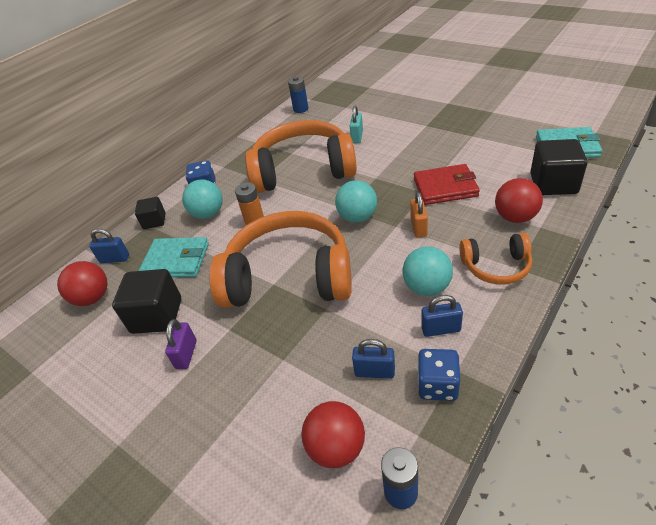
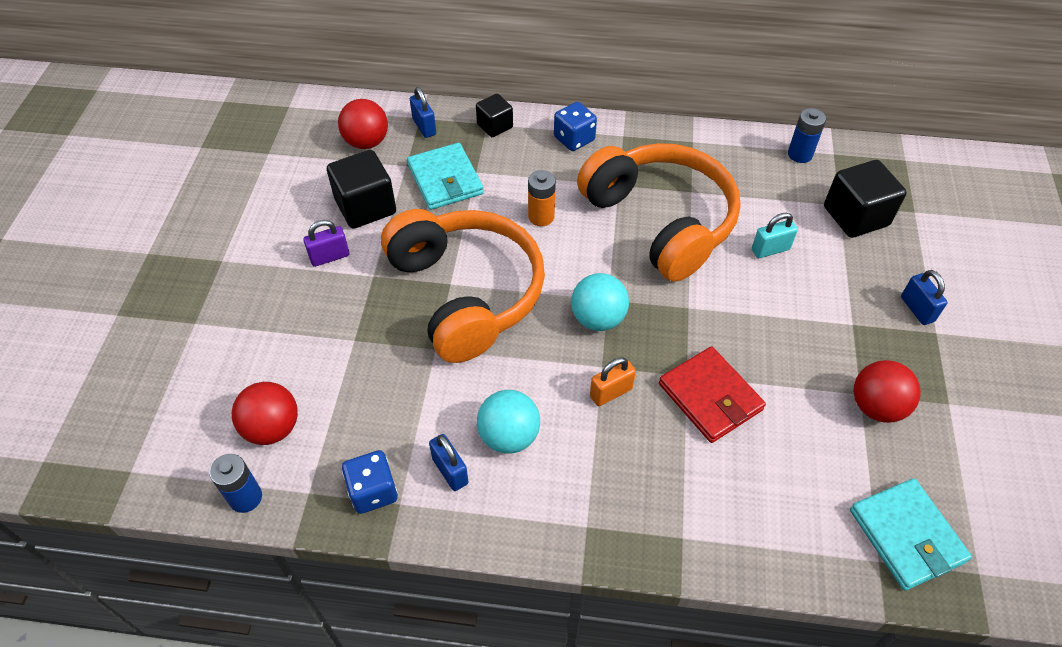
camera: 55 degrees right, 10 degrees up
(208, 214) = (530, 167): turquoise ball -> none
(374, 372) = (368, 427): blue padlock -> blue padlock (917, 309)
(496, 267) = (577, 502): orange headphones -> none
(515, 217) = (687, 501): red ball -> red ball (876, 406)
(553, 184) = (793, 535): black cube -> black cube (855, 216)

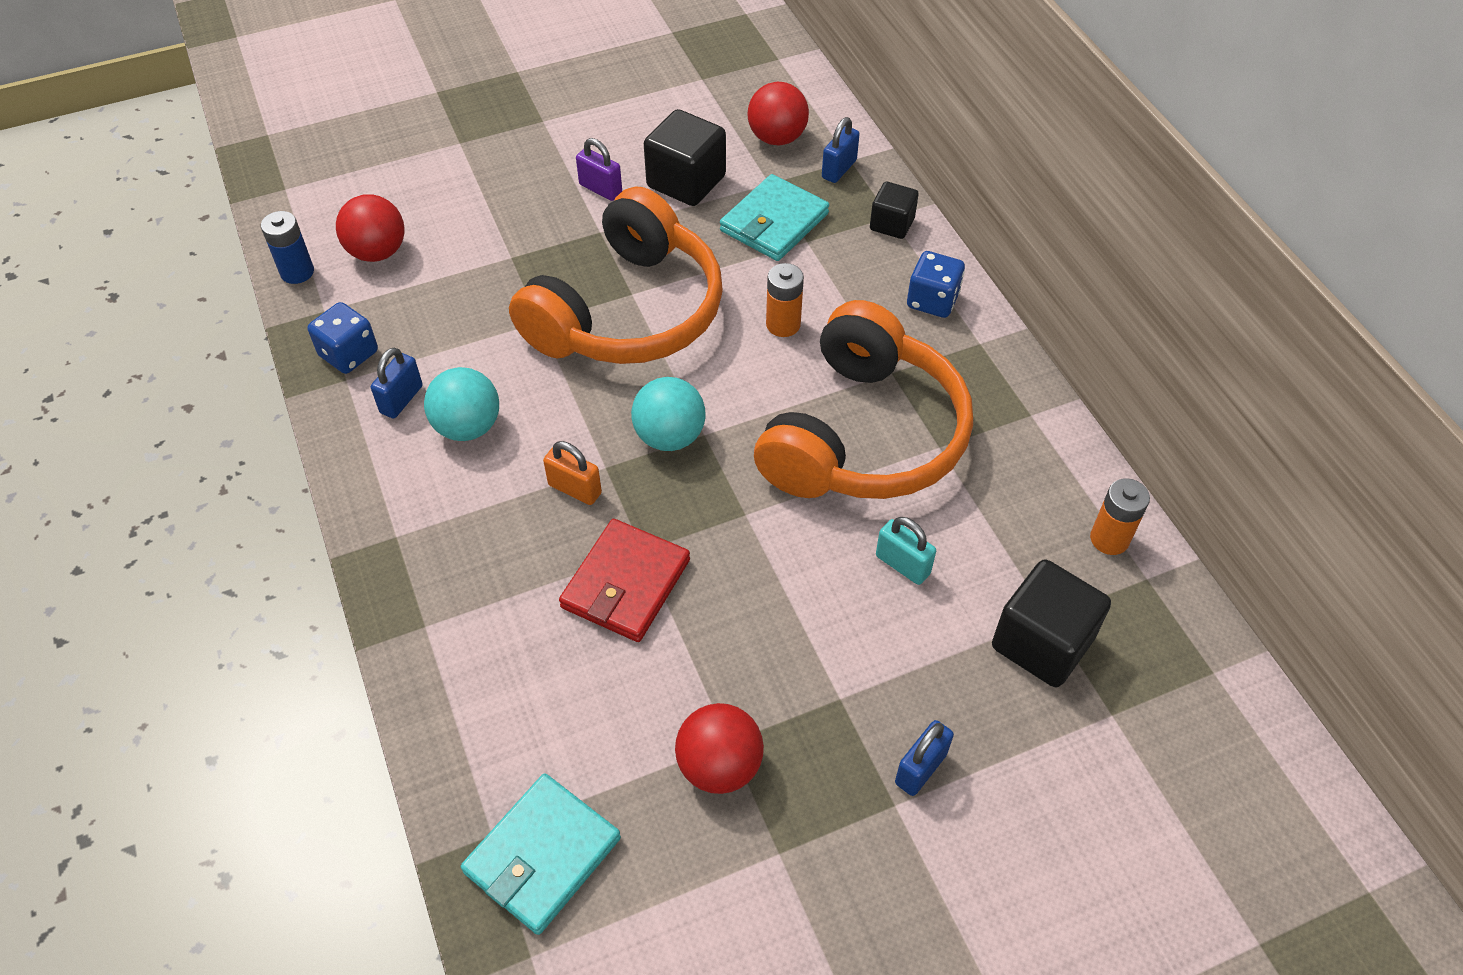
camera: 60 degrees right, 0 degrees up
(800, 154) = (1109, 539): blue battery -> orange battery

